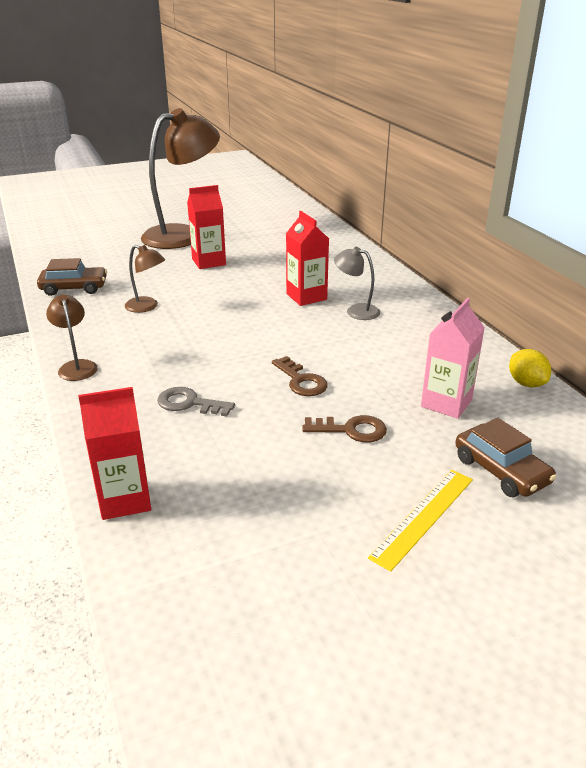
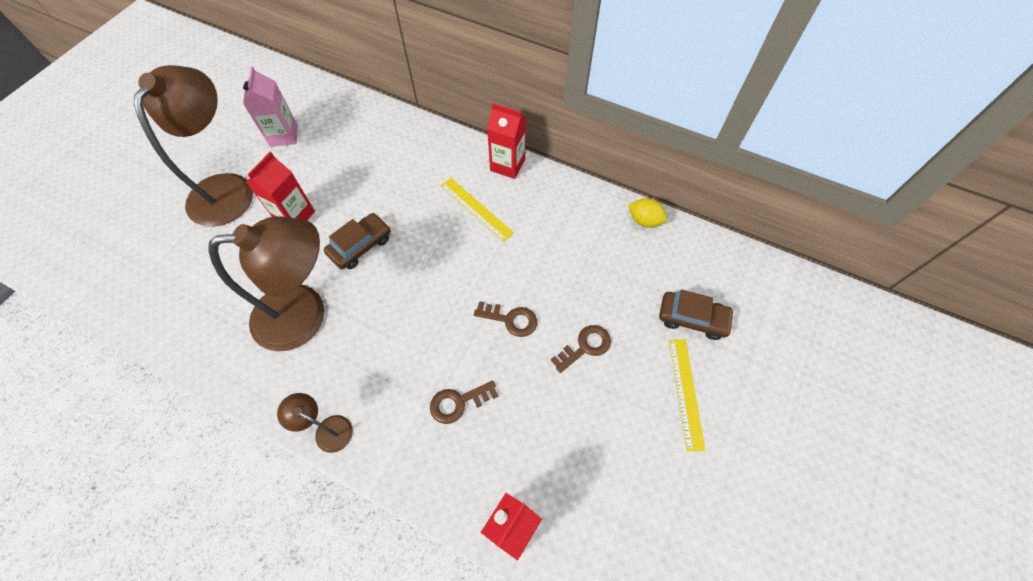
camera: 40 degrees left, 30 degrees up
(74, 288) = (206, 334): brown car -> brown car (360, 246)
(147, 307) = (305, 314): brown lamp -> brown lamp, size x2.22
(189, 403) = (458, 402): grey key -> brown key
(306, 297) = (423, 214): red carton -> red carton (507, 165)
(356, 311) = (476, 209): grey lamp -> yellow ruler
(446, 403) = (616, 276): pink carton -> pink carton (284, 135)

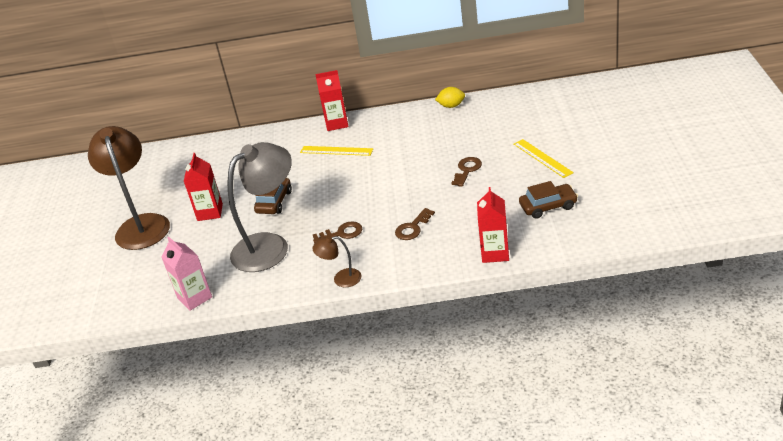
camera: 25 degrees left, 25 degrees down
(284, 135) = (155, 183): pink carton -> pink carton (194, 298)
(305, 314) = (270, 246): brown lamp -> grey lamp
(510, 319) = (410, 182): brown key -> brown key (341, 233)
(692, 318) = (519, 130): brown car -> brown car (548, 206)

